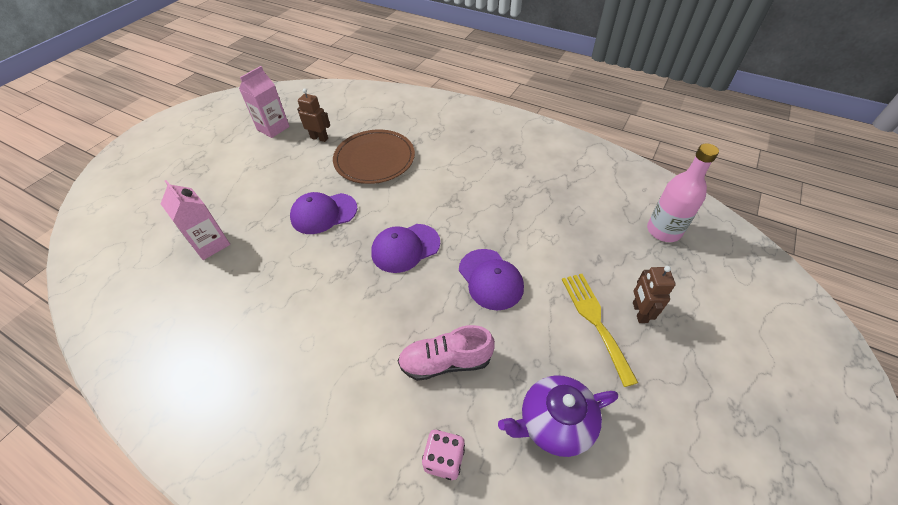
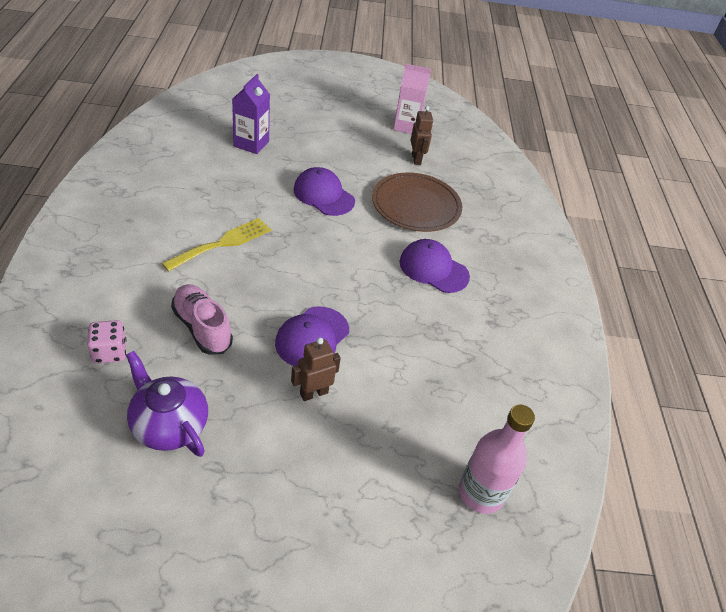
camera: 55 degrees right, 5 degrees down
(210, 244) = (251, 144): pink carton -> purple carton
(405, 248) = (315, 262): purple cap -> purple cap (433, 269)
(595, 321) = (303, 439): yellow fork -> yellow fork (222, 243)
(639, 312) = (335, 481): brown robot -> brown robot (313, 393)

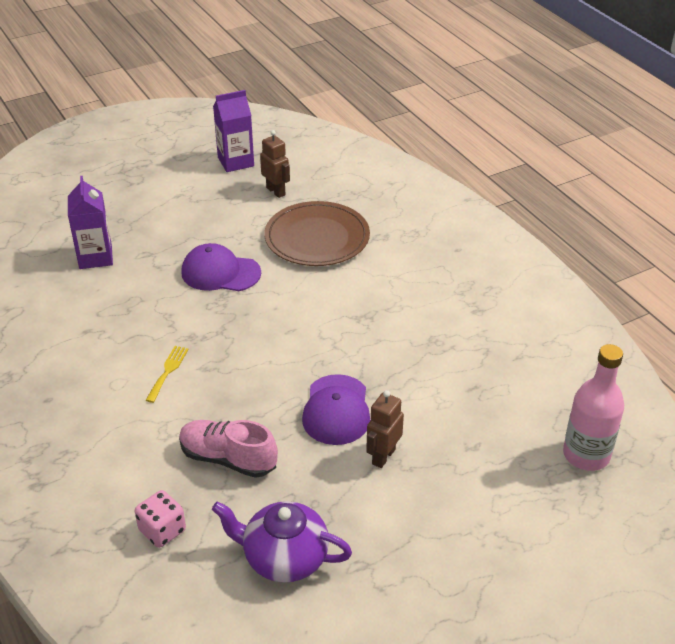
camera: 25 degrees left, 5 degrees down
(222, 243) = (168, 371): yellow fork -> yellow fork, size x0.58
(406, 126) = (236, 162): pink carton -> purple carton
(433, 269) = (386, 290): purple cap -> none

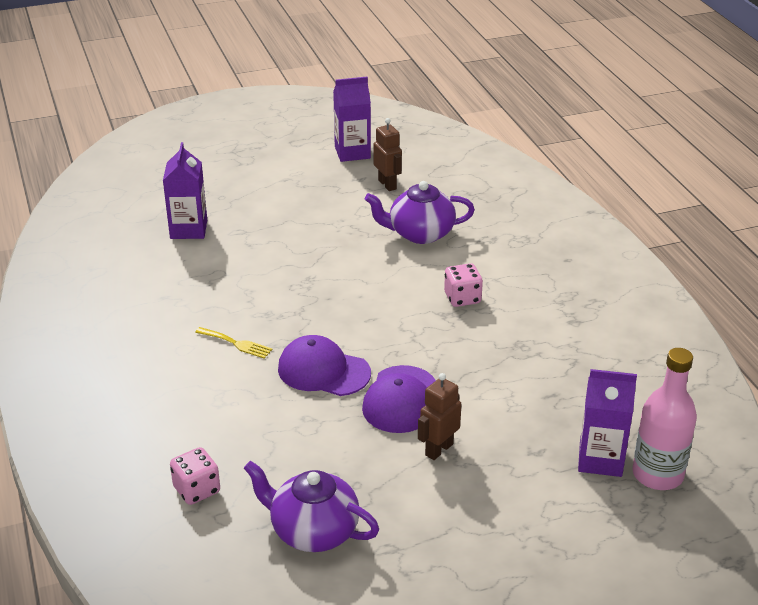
camera: 10 degrees right, 5 degrees down
(168, 371) = (236, 343): yellow fork -> yellow fork turned 90 degrees clockwise
(220, 273) = (311, 257): purple cap -> purple cap (323, 371)
(228, 459) = (278, 432): pink shoe -> none
(317, 238) = (420, 233): brown plate -> purple teapot
(371, 299) = (462, 298): none -> pink dice
(532, 446) = (600, 459): none -> purple carton

